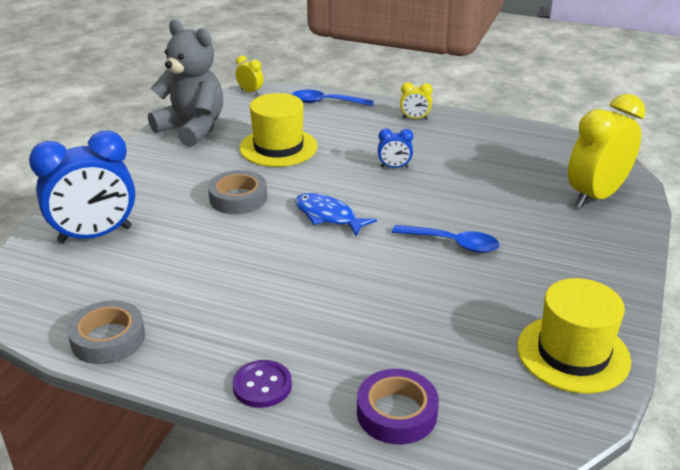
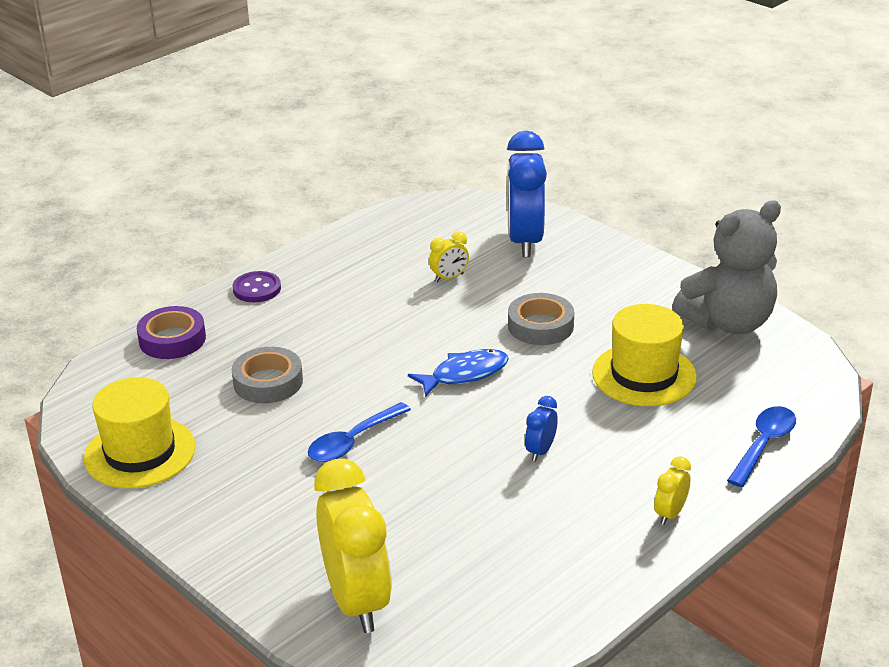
camera: 115 degrees right, 0 degrees up
(108, 338) = (369, 234): grey tape -> grey tape (268, 382)
(250, 92) = (828, 386): yellow clock -> yellow clock (449, 278)

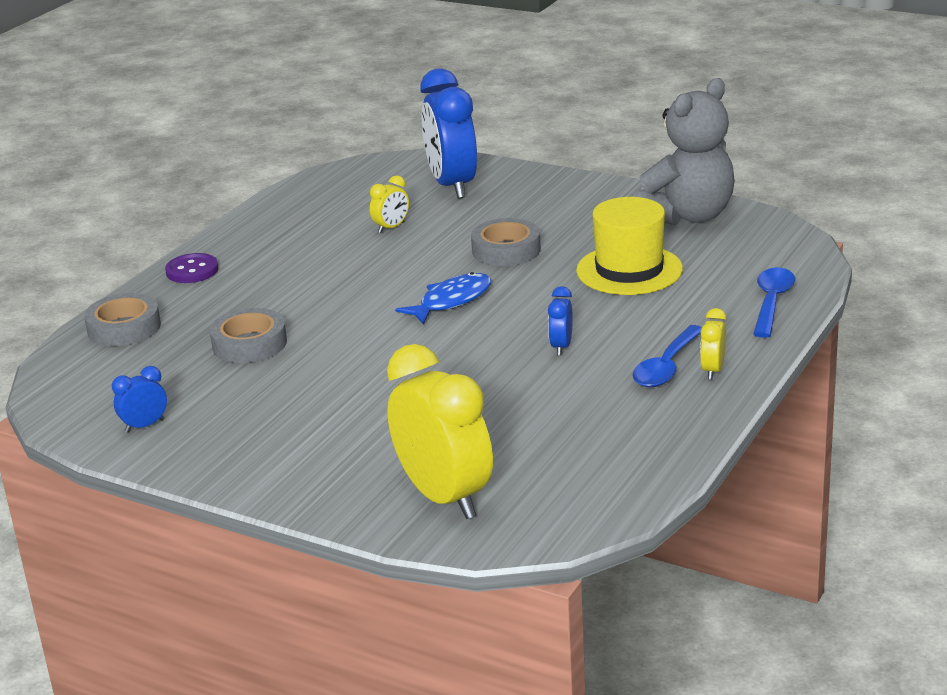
camera: 15 degrees left, 5 degrees down
(140, 452) = (144, 426): yellow hat -> blue clock
(172, 339) = (124, 328): purple tape -> grey tape
(352, 441) = (367, 374): blue spoon -> blue spoon (666, 367)

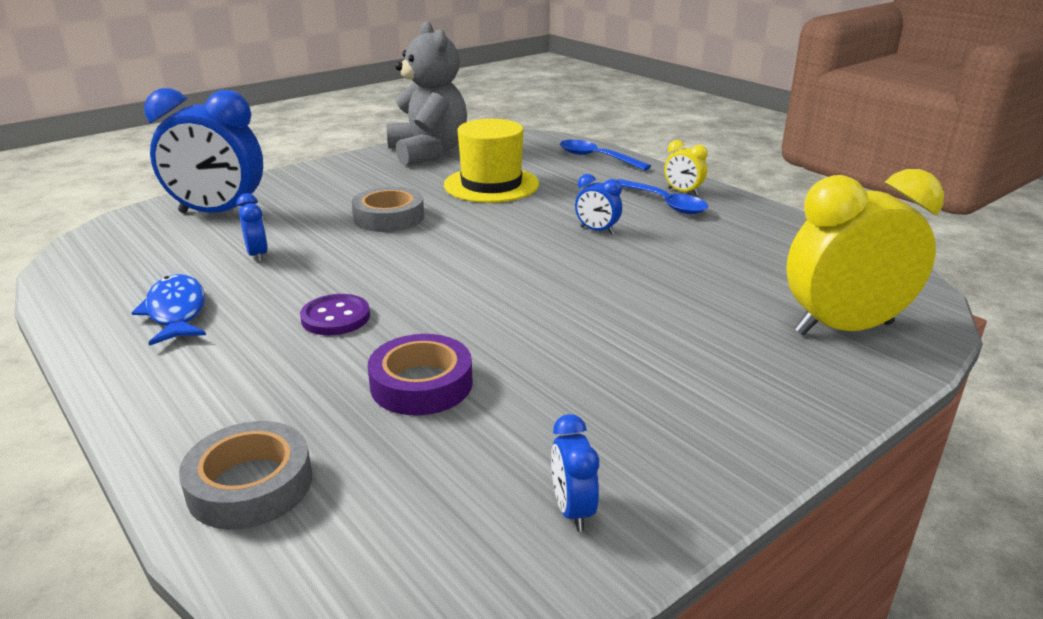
camera: 70 degrees left, 0 degrees up
(192, 270) = (159, 394): purple button -> purple button (335, 317)
(249, 344) = (421, 384): grey tape -> purple tape
(391, 227) = (258, 255): yellow clock -> blue clock
(451, 301) = (458, 257): blue fish -> blue fish (176, 312)

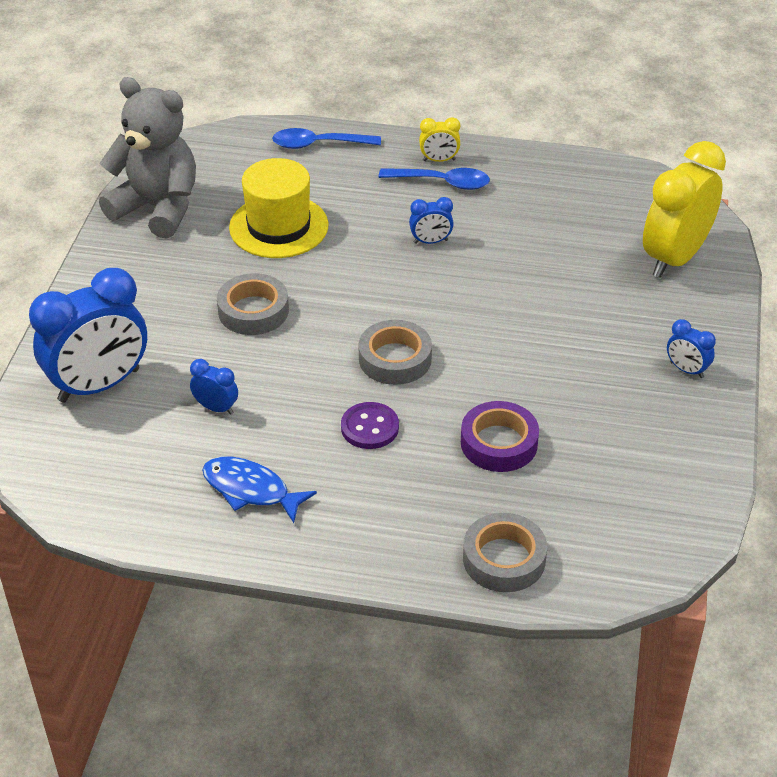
camera: 40 degrees left, 15 degrees up
(439, 284) = (395, 359): none -> grey tape
(572, 510) = (671, 467): blue clock -> blue clock (686, 370)

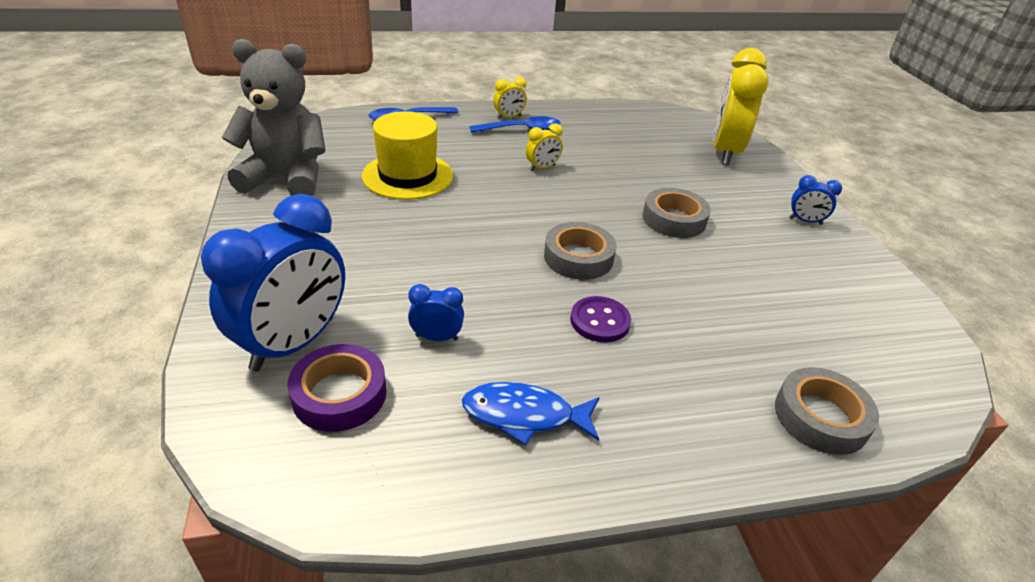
camera: 25 degrees left, 5 degrees down
(253, 311) = (423, 243): grey tape -> grey tape (674, 219)
(430, 242) = (542, 168): blue clock -> yellow clock
(499, 443) = (721, 308): purple tape -> purple tape (339, 394)

